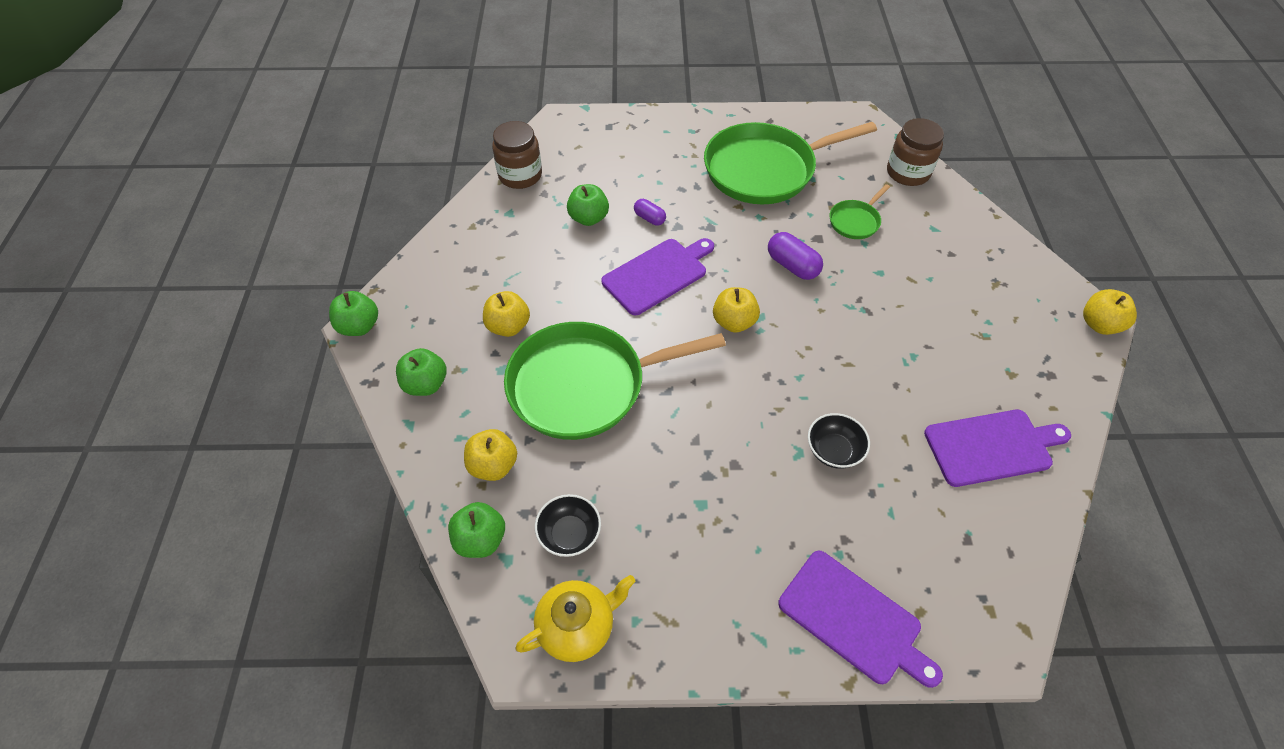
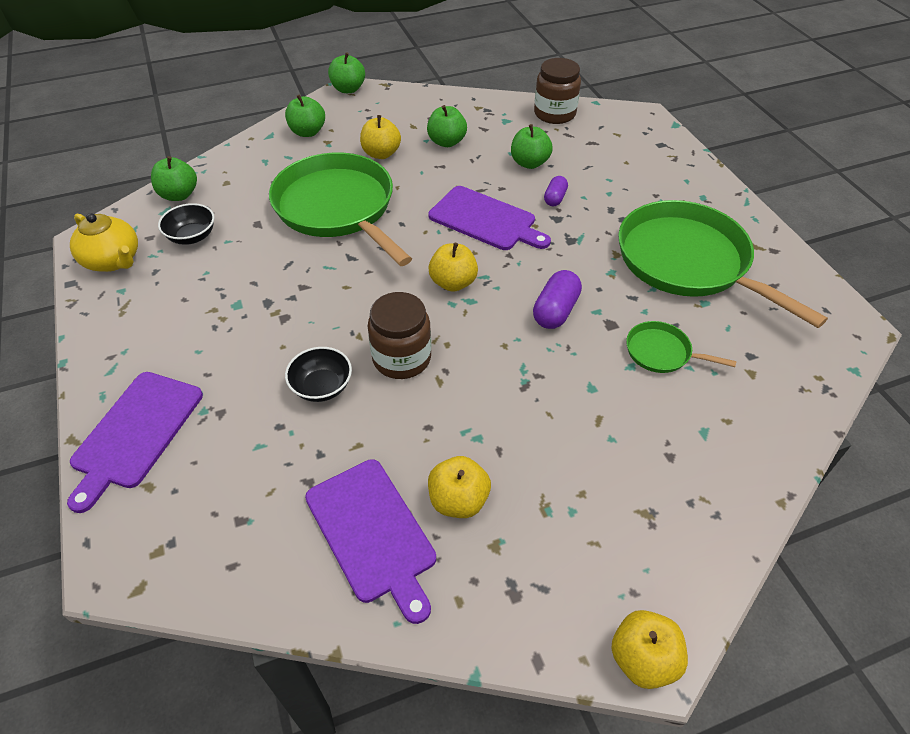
camera: 70 degrees right, 5 degrees down
(493, 465) = (244, 183): yellow apple -> yellow apple (458, 500)
(519, 268) = (446, 142): none -> green apple
(908, 172) = (789, 390): brown jar -> brown jar (402, 358)

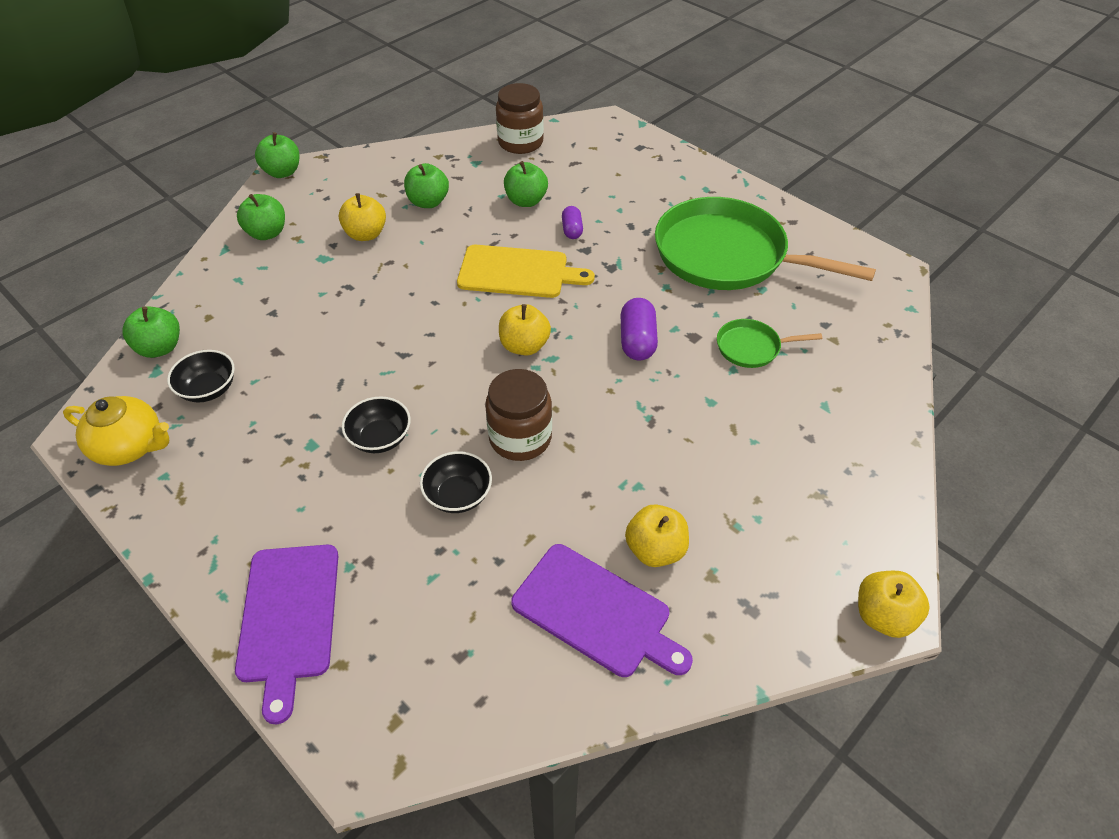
camera: 25 degrees left, 0 degrees up
(291, 318) = (380, 438): none -> black bowl
(337, 208) = (355, 307): green pan -> none
(485, 220) = (518, 272): purple cutting board -> yellow cutting board

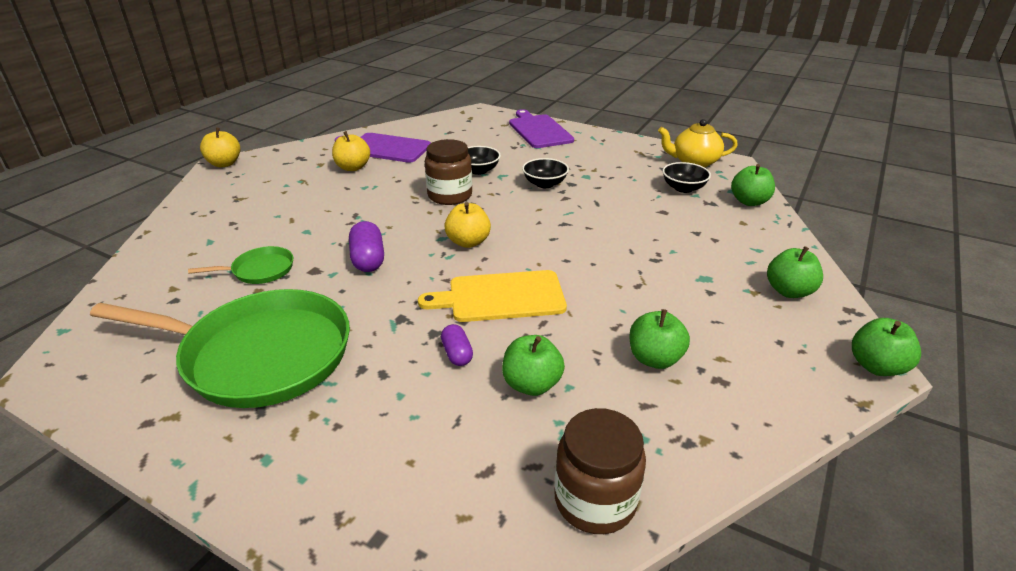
camera: 165 degrees right, 15 degrees down
(366, 234) = (688, 307): yellow apple -> none

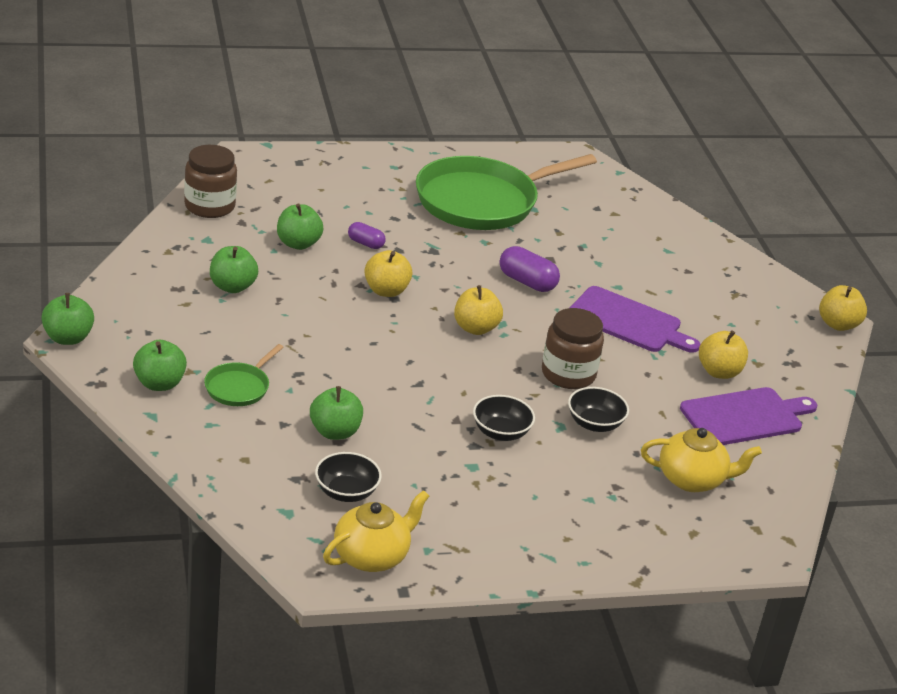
camera: 135 degrees right, 0 degrees up
(260, 270) = (586, 245): green pan -> green pan (239, 387)
(467, 138) = (692, 480): none -> yellow teapot
(501, 297) = (386, 291): yellow cutting board -> yellow apple
(539, 130) = (633, 540): purple cutting board -> purple cutting board (628, 322)
(749, 202) = (256, 499): green apple -> green apple (335, 432)

